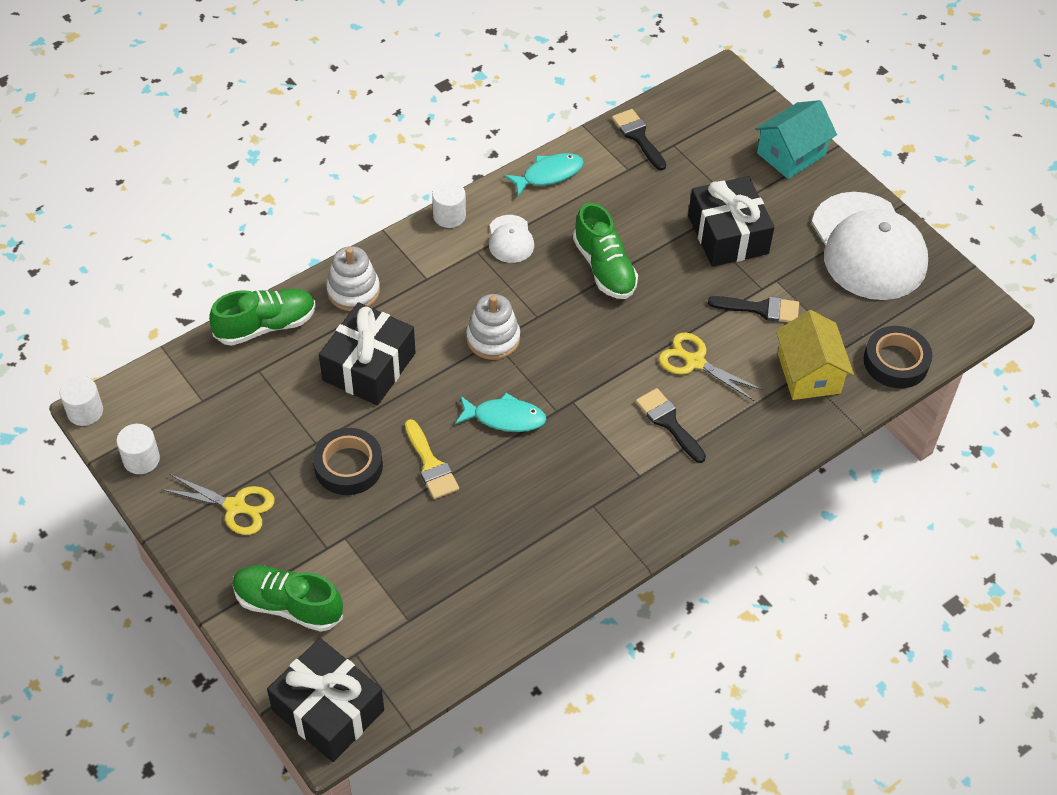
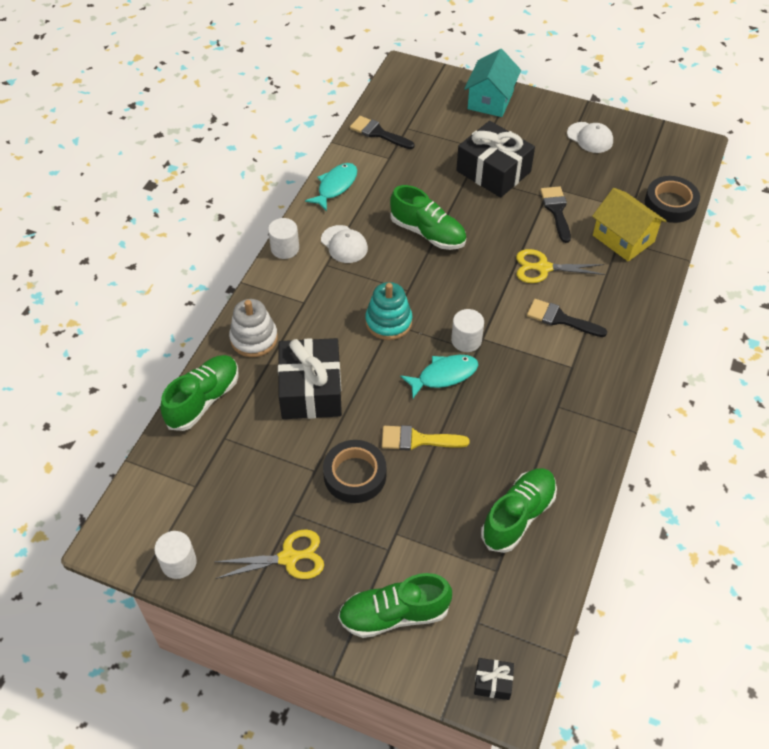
camera: 30 degrees left, 0 degrees up
(85, 411) = (98, 549): white cylinder -> white cylinder (466, 340)
(328, 710) = (493, 682): black gift -> black gift, size x0.44
(431, 465) = (417, 440): yellow brush -> yellow brush turned 150 degrees clockwise
(468, 584) = (518, 516): none -> green shoe
(493, 338) = (388, 322): white stacking toy -> turquoise stacking toy
(761, 309) = (556, 210): black brush -> black brush turned 75 degrees counterclockwise
(868, 247) = (590, 138): white cap -> white cap, size x0.44

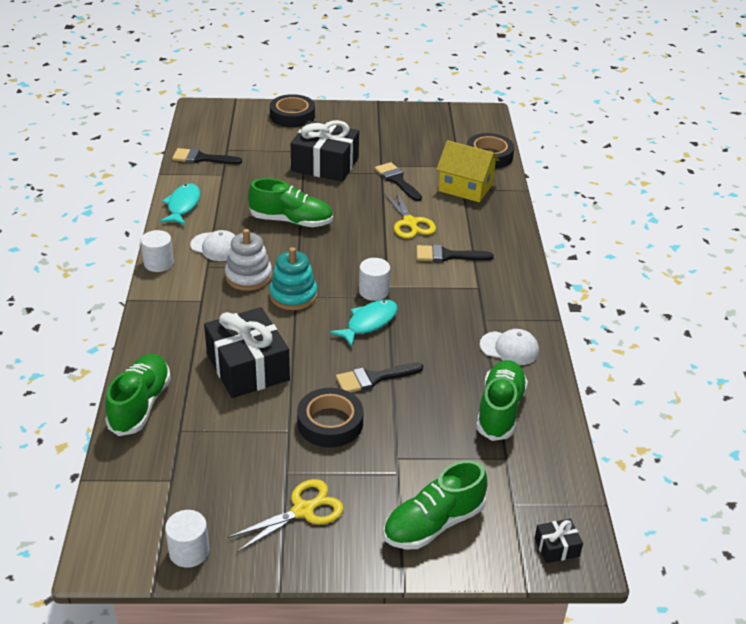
camera: 25 degrees left, 15 degrees down
(254, 338) = (166, 341): white stacking toy -> white stacking toy (248, 276)
(417, 440) = (373, 378): yellow brush -> black brush
(490, 100) = (292, 116): turquoise house -> black tape
(543, 268) = (410, 223): yellow scissors -> yellow scissors turned 90 degrees counterclockwise
(590, 138) = (395, 125): white cap -> white cap (509, 348)

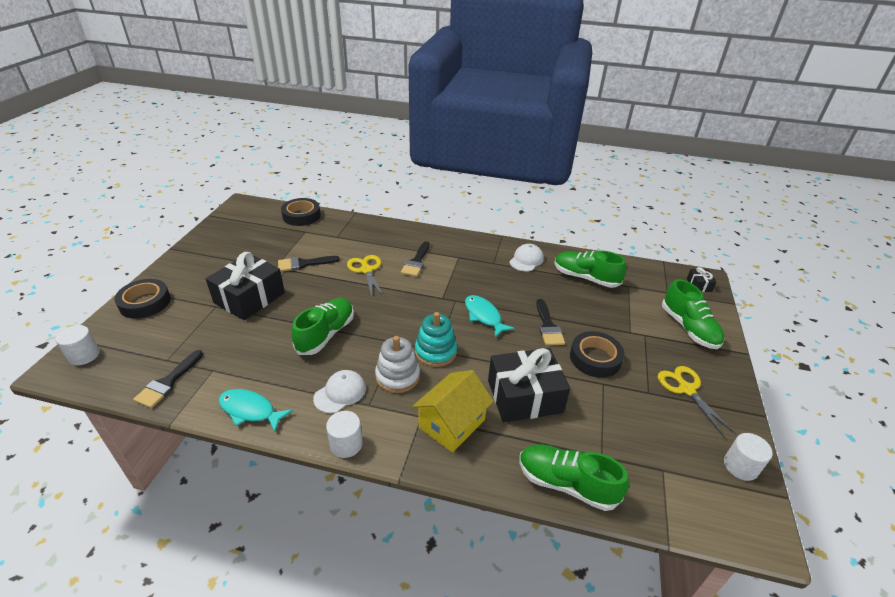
camera: 75 degrees left, 0 degrees up
(374, 291) = (446, 306): white cylinder -> white cylinder (84, 355)
(410, 223) = (366, 270): yellow scissors -> yellow scissors turned 105 degrees counterclockwise
(465, 187) = (335, 235): yellow house -> yellow house (452, 423)

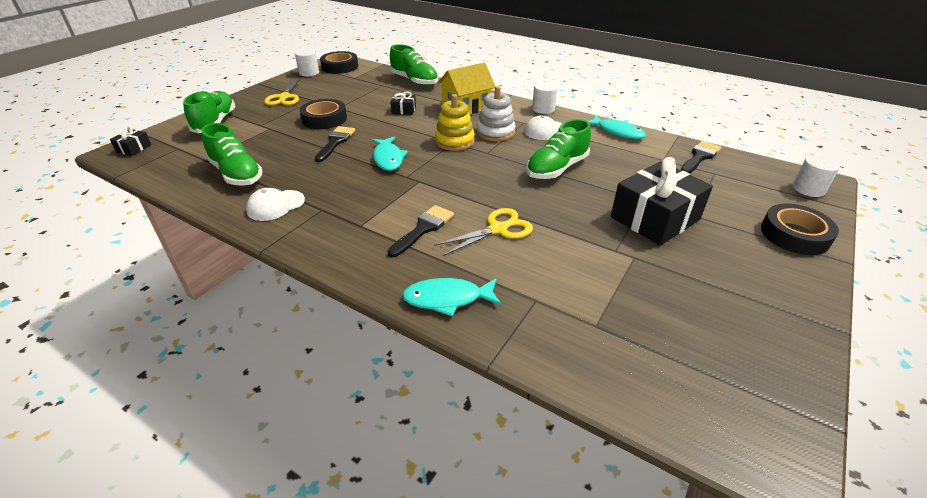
camera: 160 degrees left, 0 degrees up
(301, 216) = (610, 376): black tape -> black tape (340, 67)
(303, 264) = (590, 255): black brush -> none
(366, 270) = (498, 229): yellow scissors -> yellow scissors turned 120 degrees counterclockwise
(384, 230) = (447, 299): none -> turquoise fish
(435, 352) = (454, 141): turquoise stacking toy -> yellow stacking toy
(524, 396) = (403, 110): black gift -> black gift, size x0.44

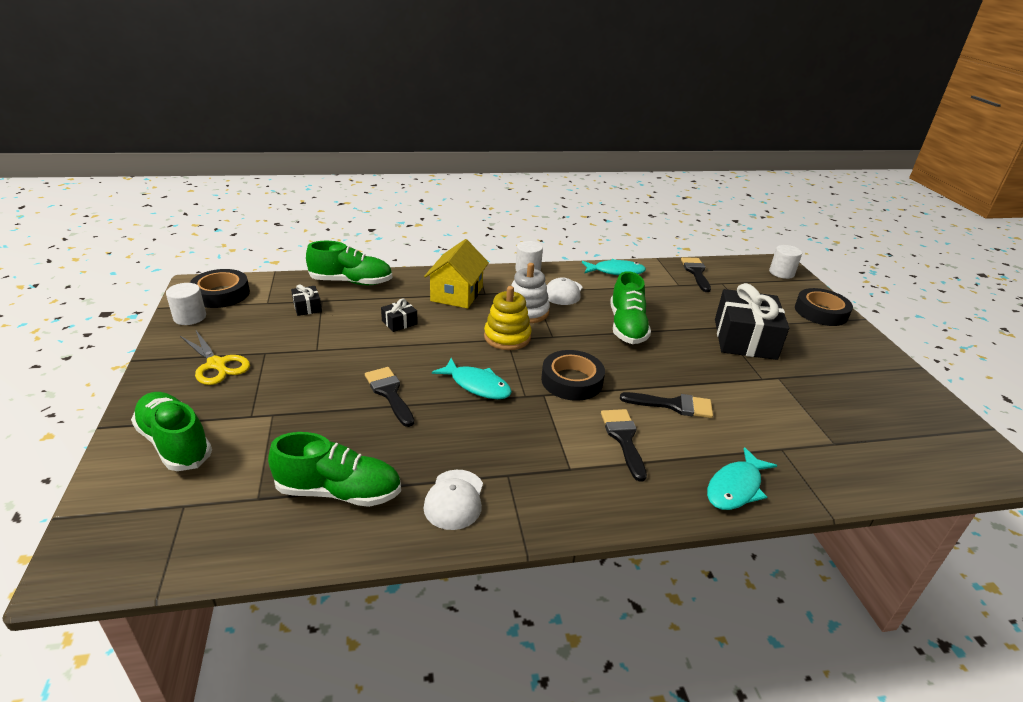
camera: 45 degrees left, 5 degrees down
(134, 148) = (104, 544): black gift -> black gift (307, 307)
(324, 119) = (325, 371): black tape -> black tape (572, 381)
(498, 229) = (673, 405): yellow scissors -> black brush

